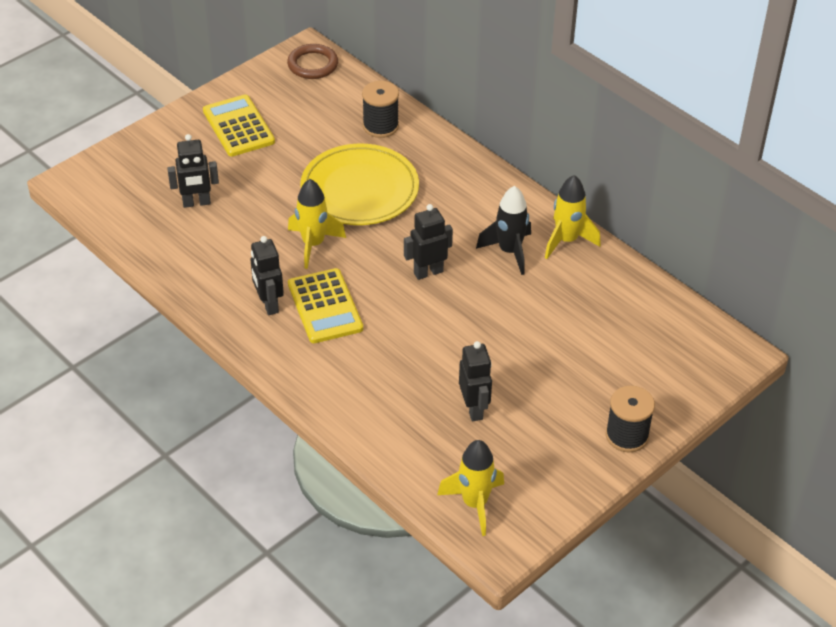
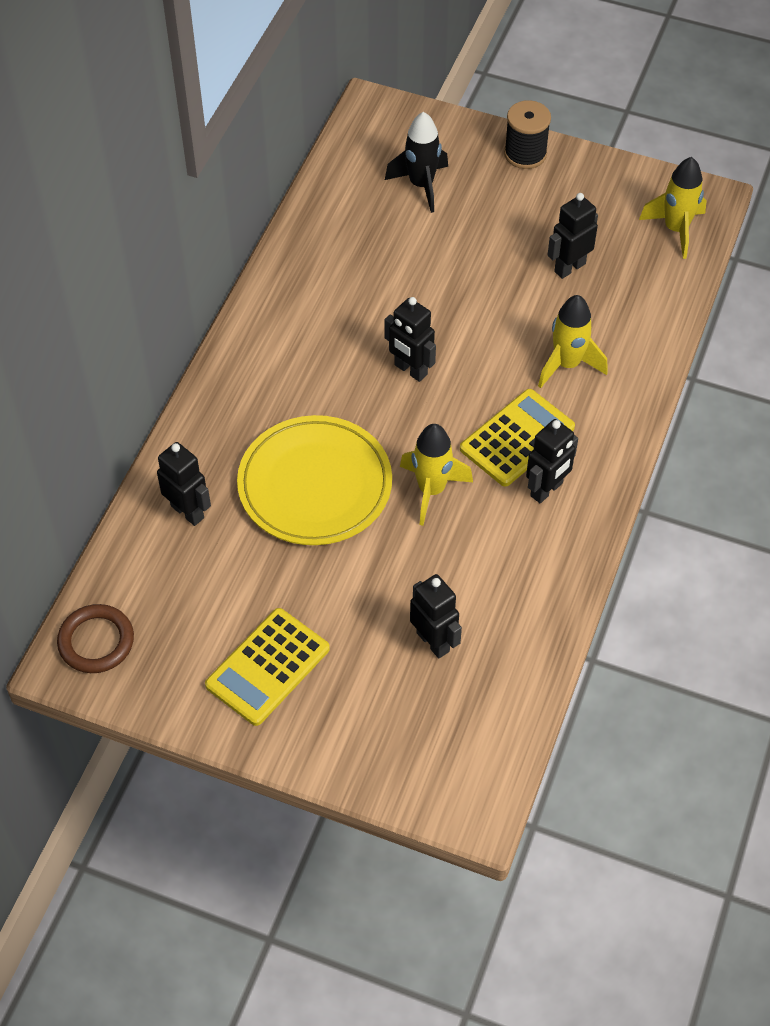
camera: 115 degrees left, 10 degrees up
(380, 126) = (188, 511): black spool -> black robot
(509, 251) = (337, 313): black rocket -> black rocket (421, 185)
(566, 240) = (292, 272): yellow rocket -> yellow rocket (567, 364)

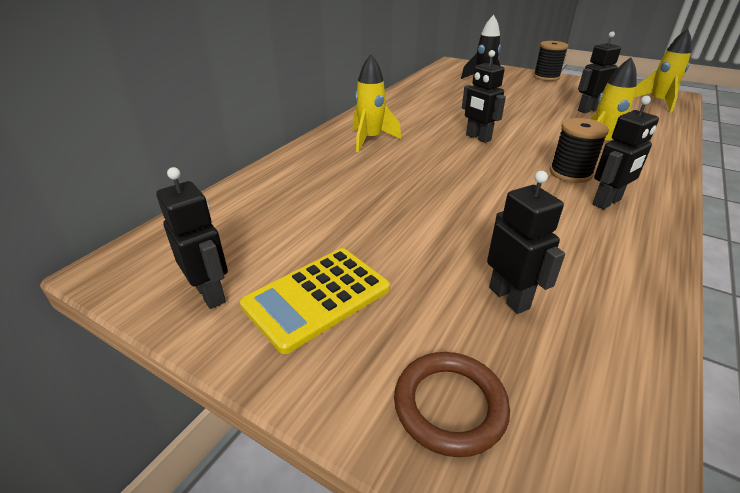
camera: 10 degrees right, 20 degrees down
(96, 641) = (153, 255): brown ring -> brown ring (450, 405)
(188, 511) = (285, 185): black robot -> black robot (210, 293)
(315, 485) = (396, 181): yellow plate -> none
(431, 490) = (498, 193): yellow rocket -> yellow rocket (370, 140)
(517, 438) = (570, 173): yellow calculator -> black spool

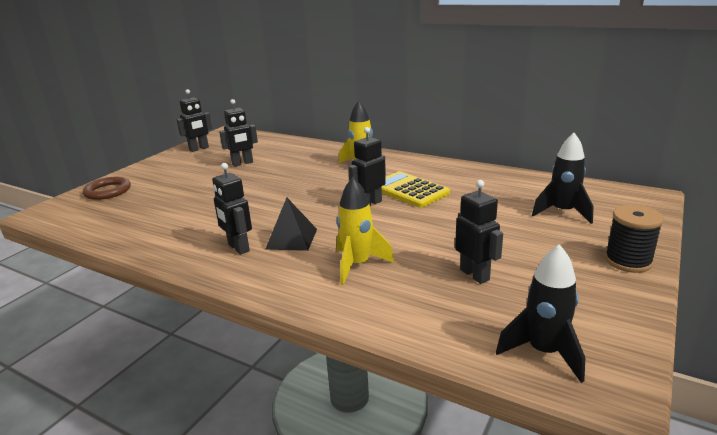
camera: 90 degrees right, 10 degrees down
(317, 297) = (184, 166): yellow calculator -> yellow calculator (409, 190)
(509, 298) = (156, 205): black robot -> black robot (242, 163)
(570, 173) = (292, 239): black spool -> black pyramid
(658, 103) = (544, 352): yellow rocket -> black rocket

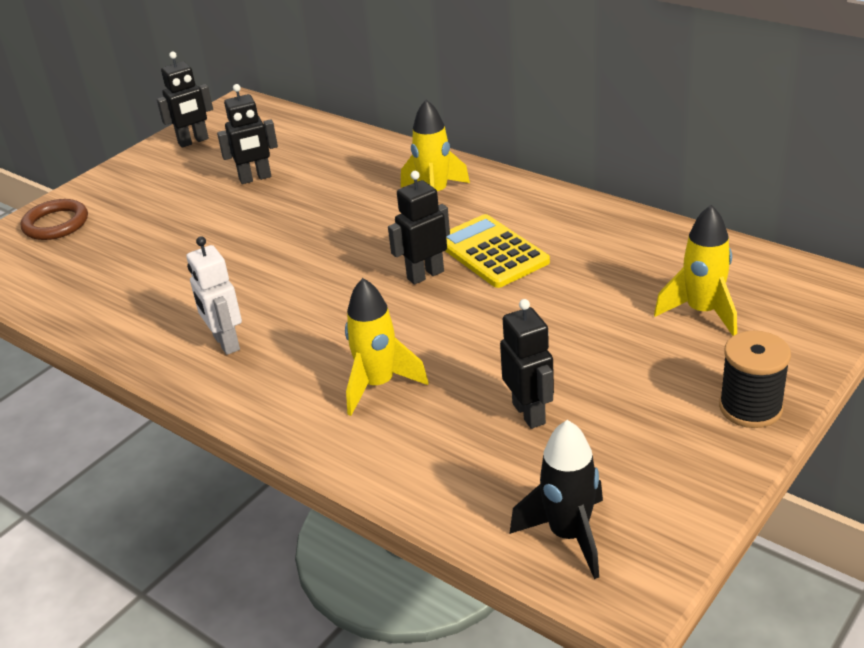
camera: 10 degrees right, 10 degrees up
(238, 248) = (226, 343): black robot -> white robot
(292, 239) = (300, 333): black pyramid -> none
(562, 212) = (702, 312): black rocket -> yellow rocket

